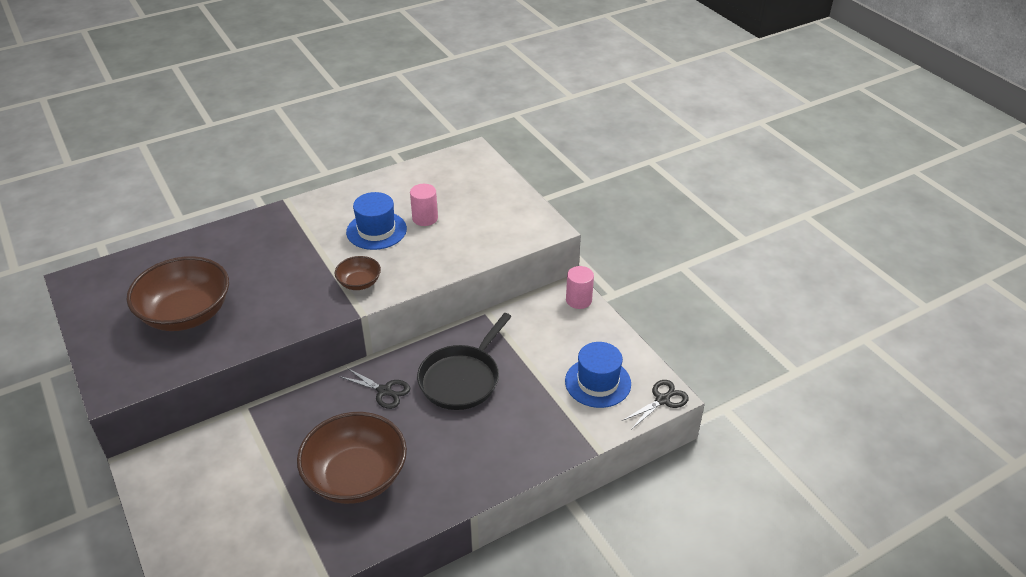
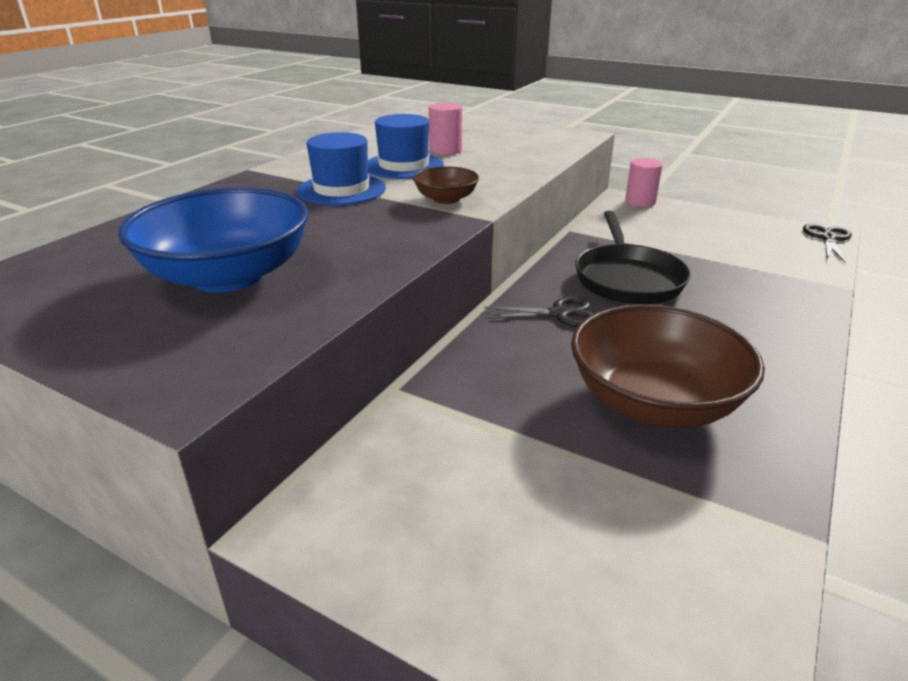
camera: 30 degrees left, 10 degrees down
(186, 314) = (228, 276): brown bowl -> blue bowl
(598, 382) = (755, 243): blue hat -> blue hat (341, 190)

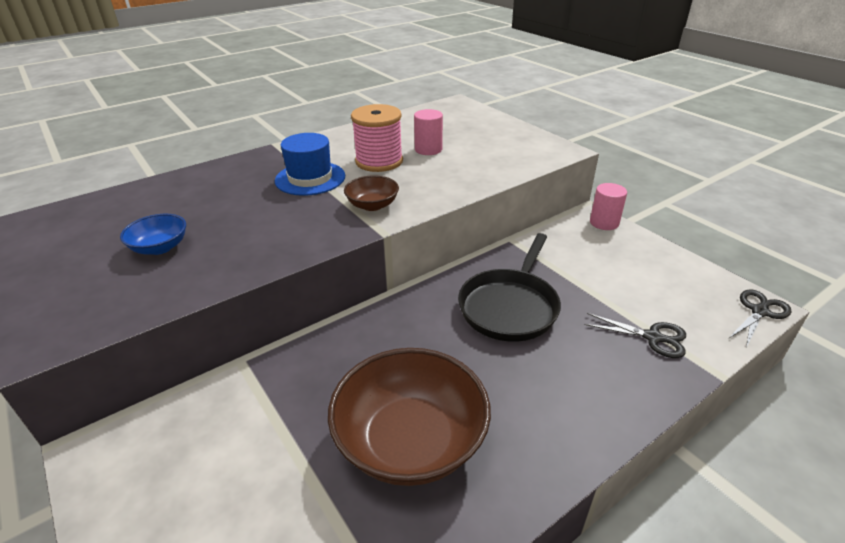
camera: 25 degrees right, 5 degrees up
(228, 276) = (160, 247): blue bowl -> blue bowl, size x0.49
(404, 166) = (379, 161): blue hat -> pink spool
(559, 314) = (419, 327): black scissors -> black scissors (652, 337)

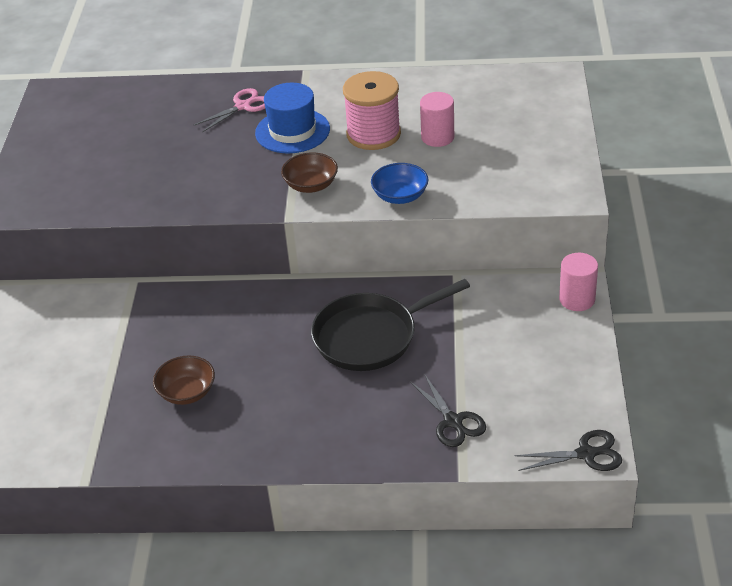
camera: 40 degrees right, 5 degrees up
(160, 247) = (122, 159): blue bowl -> blue bowl (400, 196)
(245, 176) = (243, 106): none -> pink scissors
(410, 440) = (187, 392): brown bowl -> brown bowl, size x0.49

